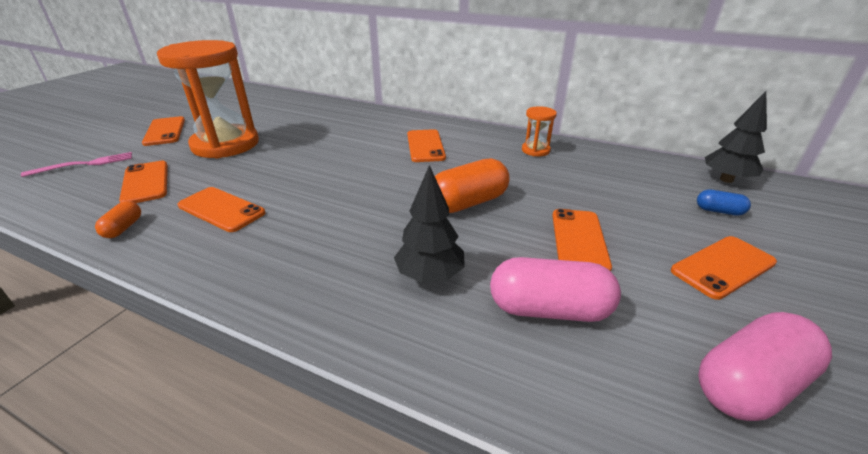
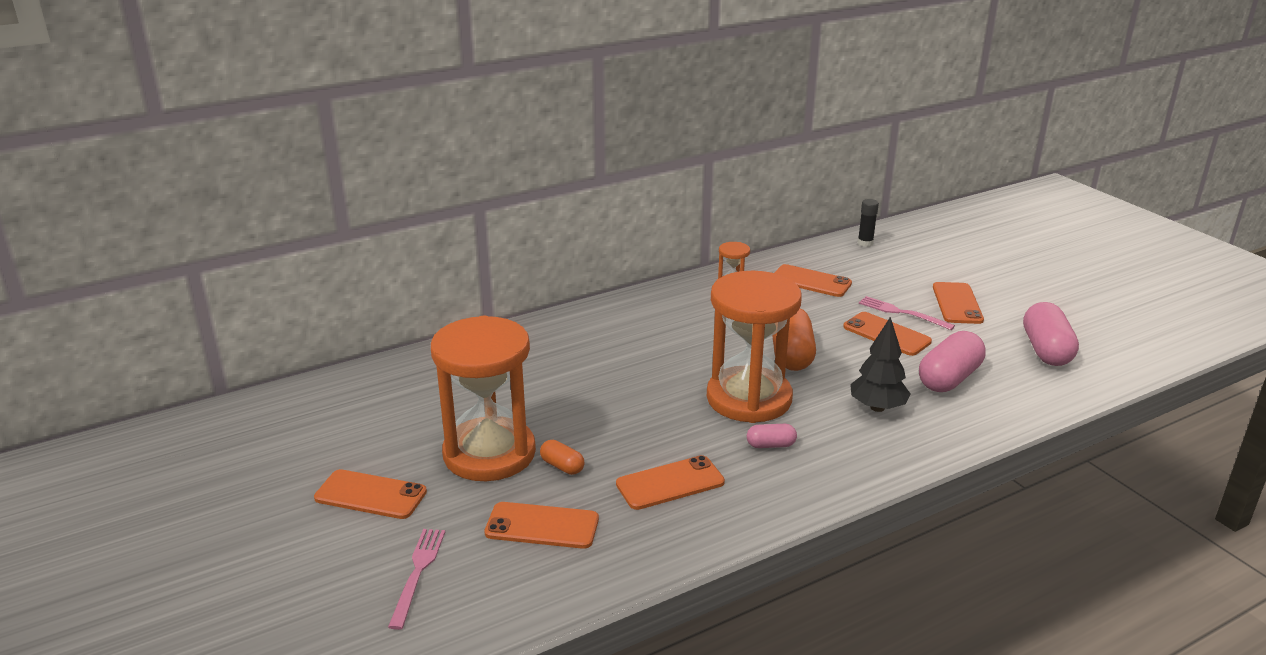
camera: 55 degrees left, 5 degrees down
(123, 228) = (649, 549): orange capsule -> orange capsule (562, 466)
(309, 236) = (770, 445): none -> pink capsule
(374, 205) = (749, 399): none -> orange hourglass
(425, 146) = (655, 334): orange phone -> orange phone (811, 281)
(636, 237) = (902, 313): none -> pink fork
(719, 211) = (900, 269): blue capsule -> none
(726, 179) = (865, 243): black tree -> black glue stick

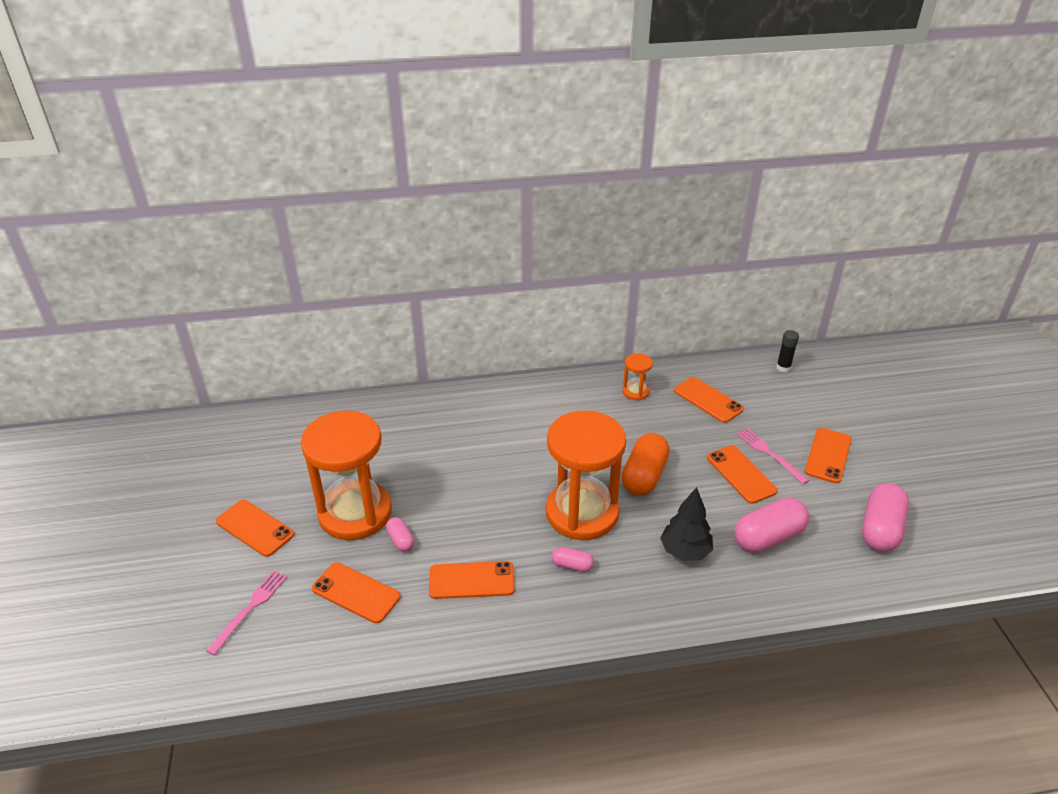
camera: 20 degrees right, 10 degrees up
(562, 466) = (400, 540): orange capsule -> pink capsule

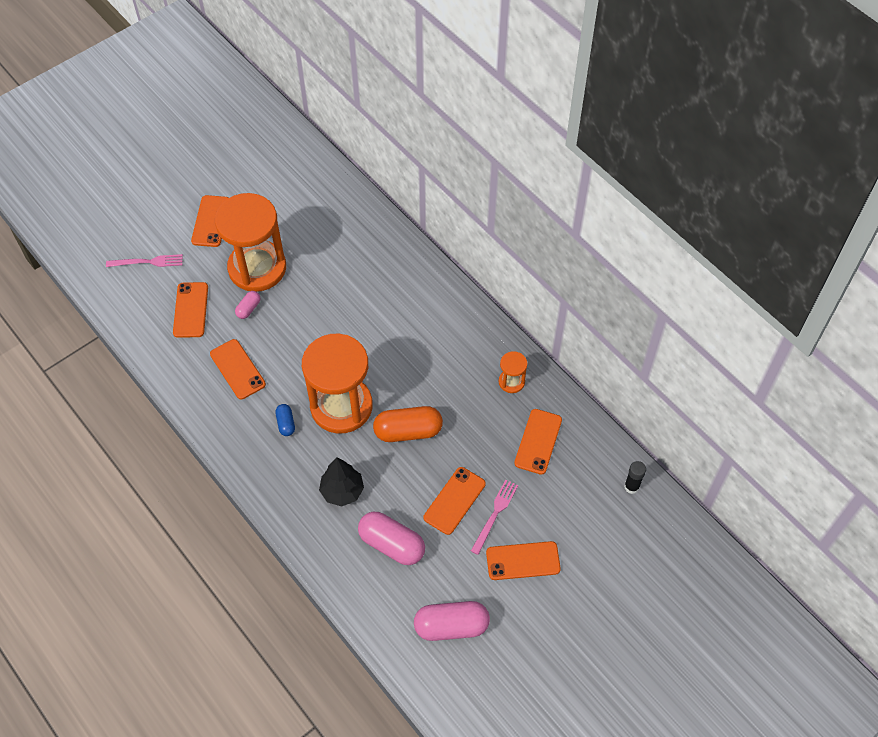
camera: 60 degrees right, 20 degrees up
(572, 565) = (286, 423): pink capsule -> blue capsule

